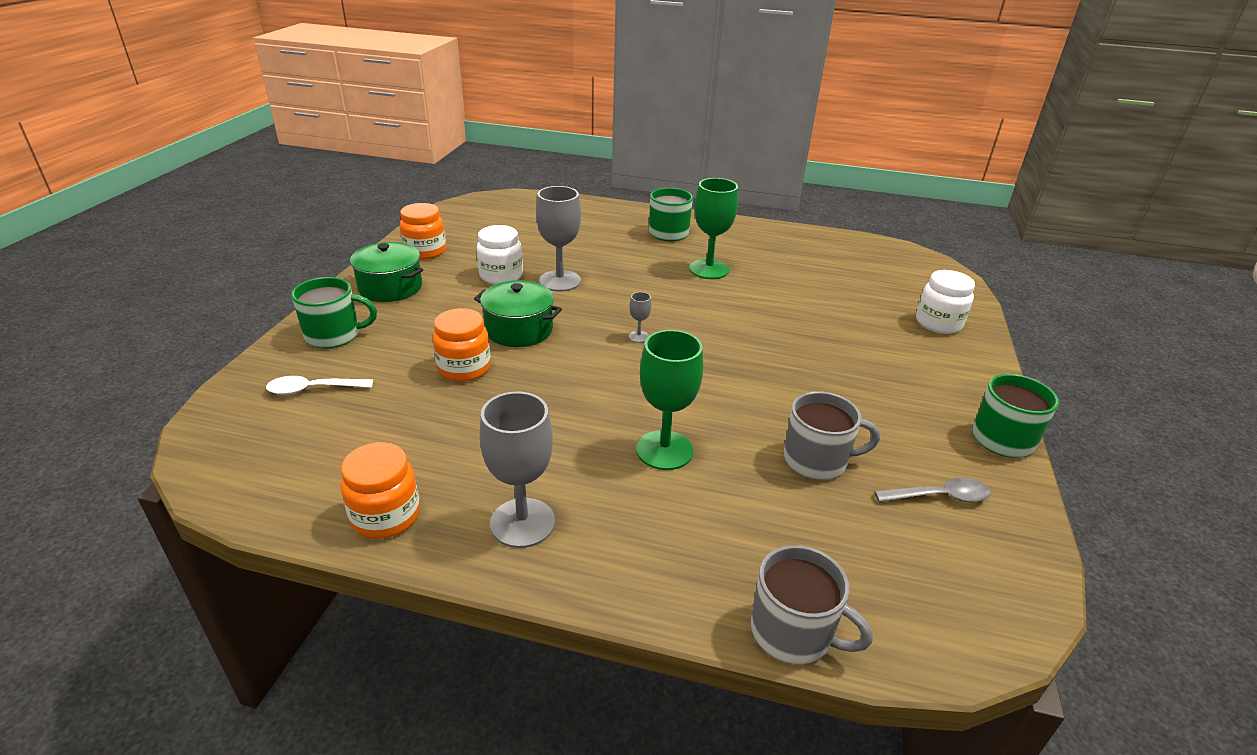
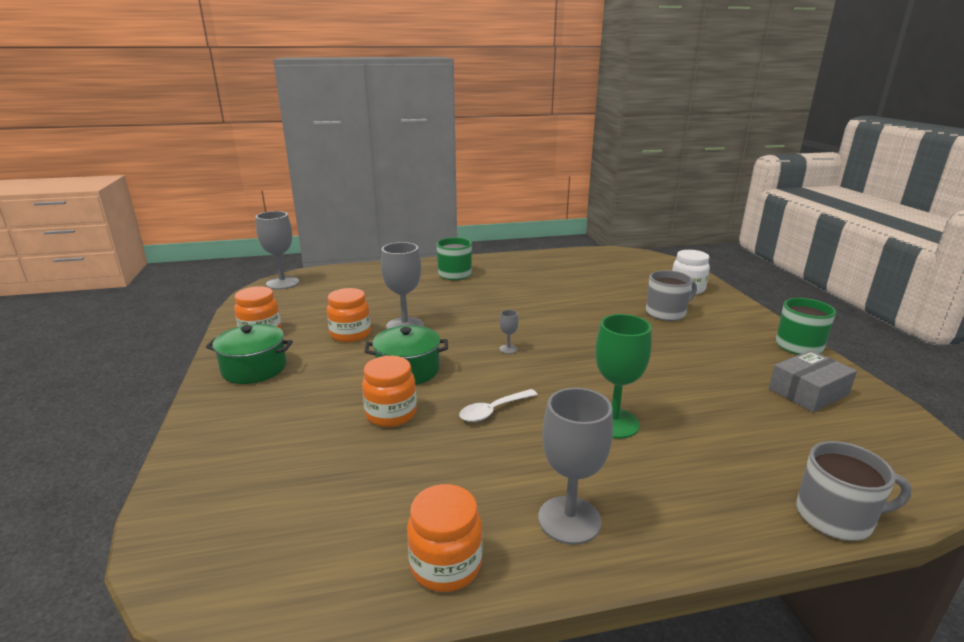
camera: 25 degrees left, 10 degrees down
(313, 389) = (258, 478): white spoon -> white spoon (493, 411)
(334, 335) = (234, 424): green mug -> none
(488, 202) = (282, 283): none -> grey goblet
(501, 276) = (350, 334): white jar -> orange jar
(709, 269) = (509, 291): green goblet -> none
(817, 460) = (716, 394): grey mug -> grey mug (666, 313)
(939, 497) = (808, 392): grey spoon -> grey box

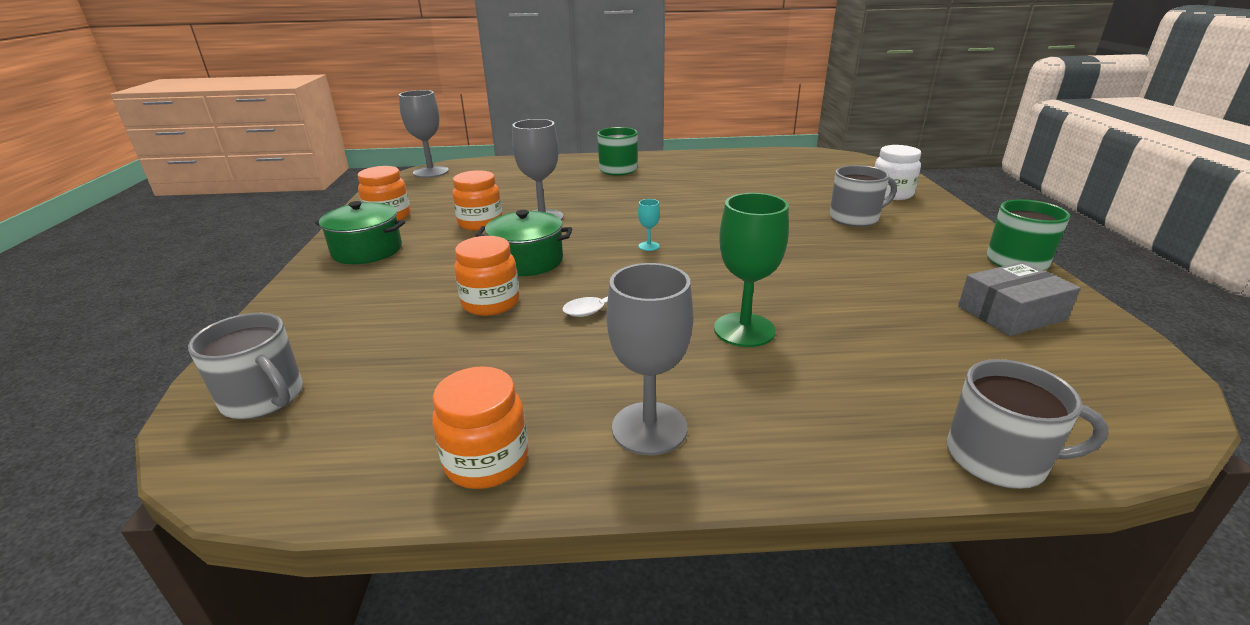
camera: 10 degrees right, 5 degrees up
(218, 527) = (264, 398): none -> grey mug
(508, 349) = (649, 246): grey goblet -> turquoise goblet

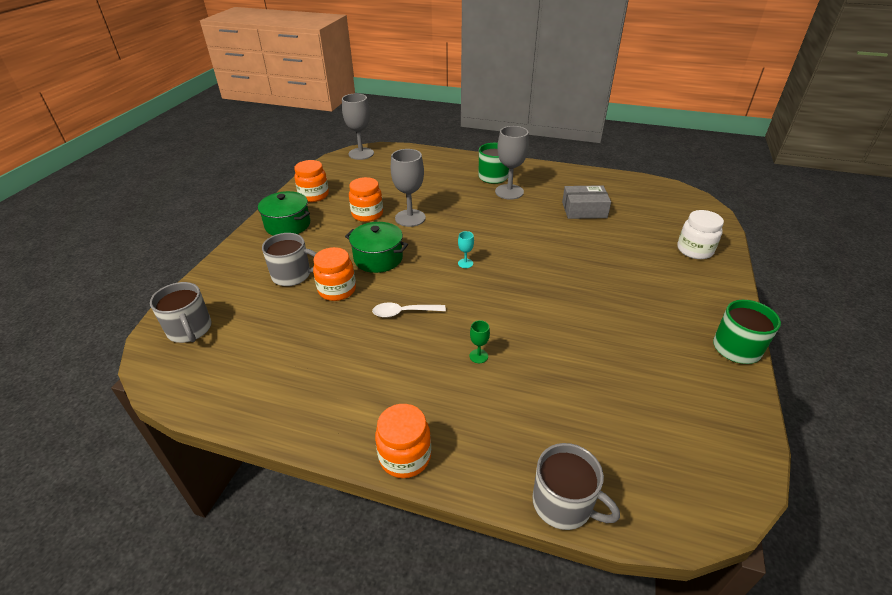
camera: 20 degrees right, 10 degrees up
(487, 461) = (277, 407): orange jar -> orange jar (405, 456)
(649, 428) = (372, 413): grey goblet -> grey goblet (509, 192)
(744, 330) = (478, 356): green goblet -> green goblet, size x0.45
(855, 218) = (641, 270): grey mug -> grey mug (292, 275)
(1011, 313) = (683, 395): grey box -> grey box (584, 210)

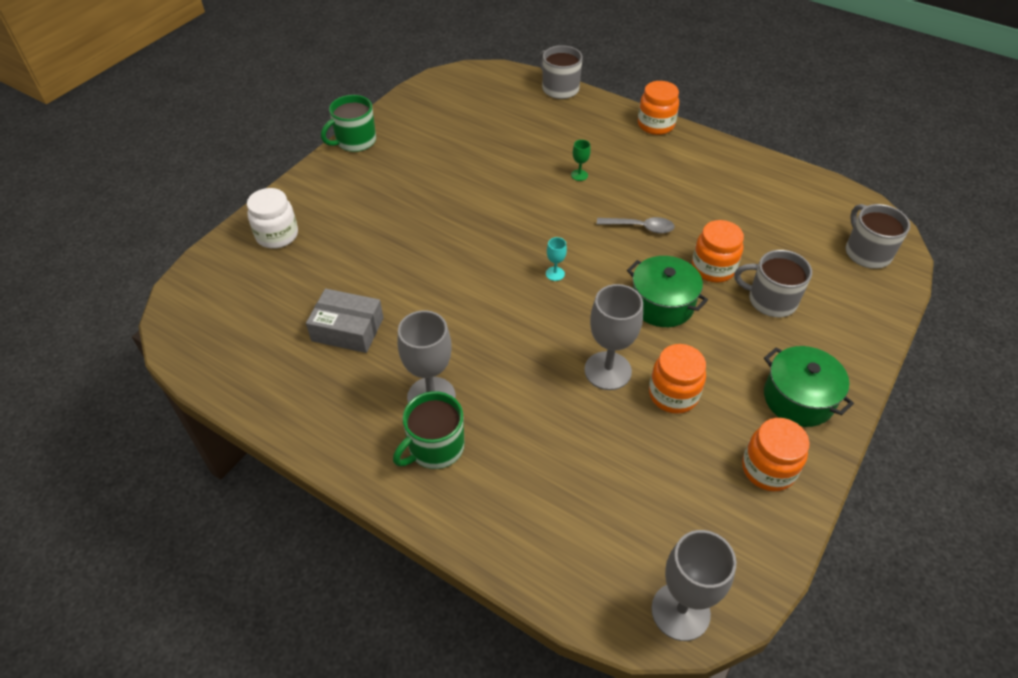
camera: 165 degrees left, 10 degrees up
(403, 312) = (640, 227): white spoon -> grey spoon

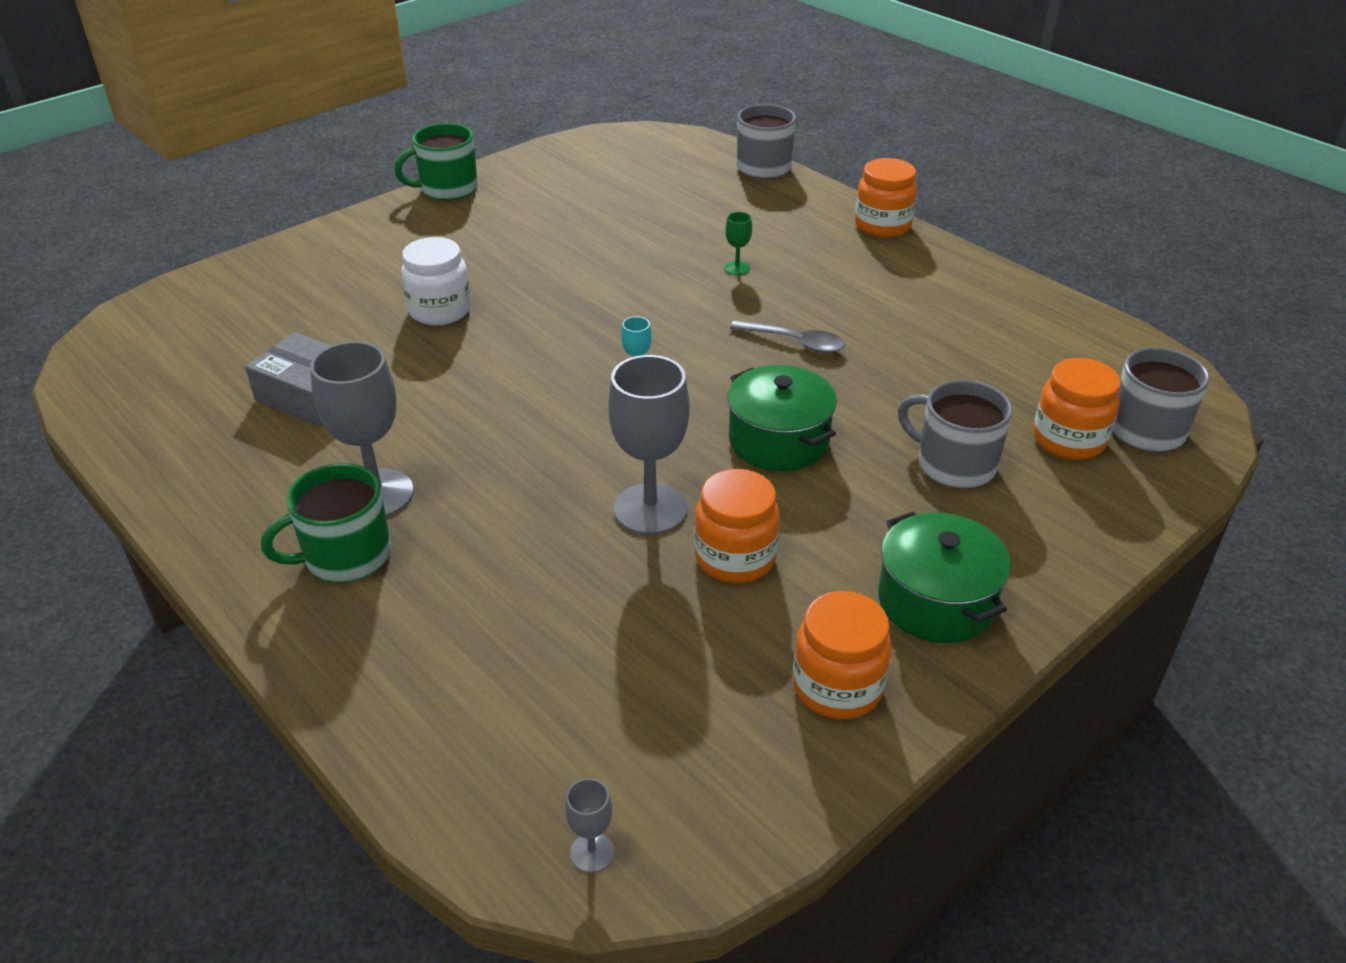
camera: 15 degrees right, 10 degrees down
(277, 235) = (284, 276): white jar -> white jar (440, 310)
(680, 611) = (592, 852): grey goblet -> grey goblet, size x0.45
(713, 268) = (881, 409): orange jar -> orange jar (1068, 440)

